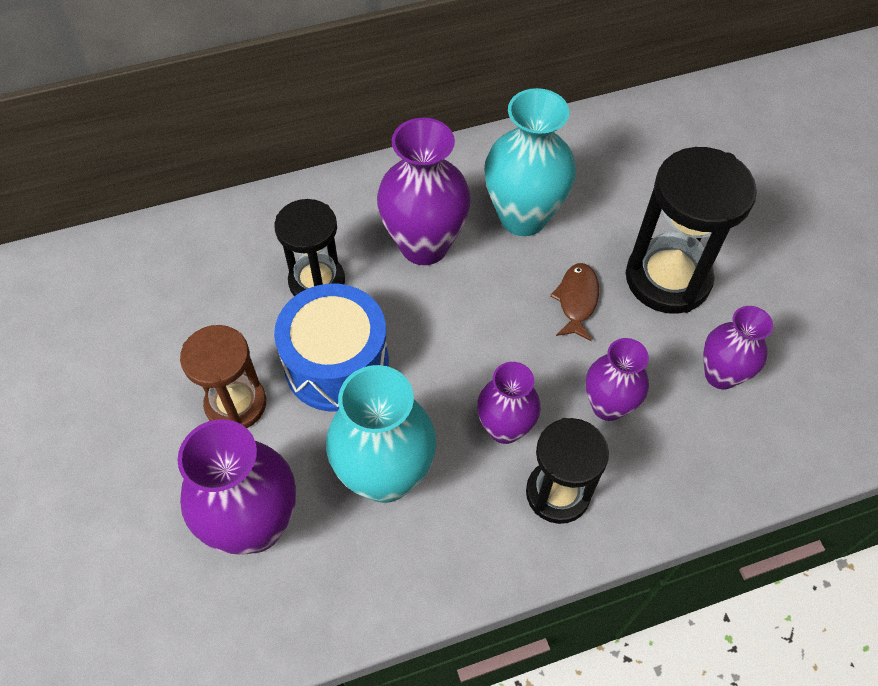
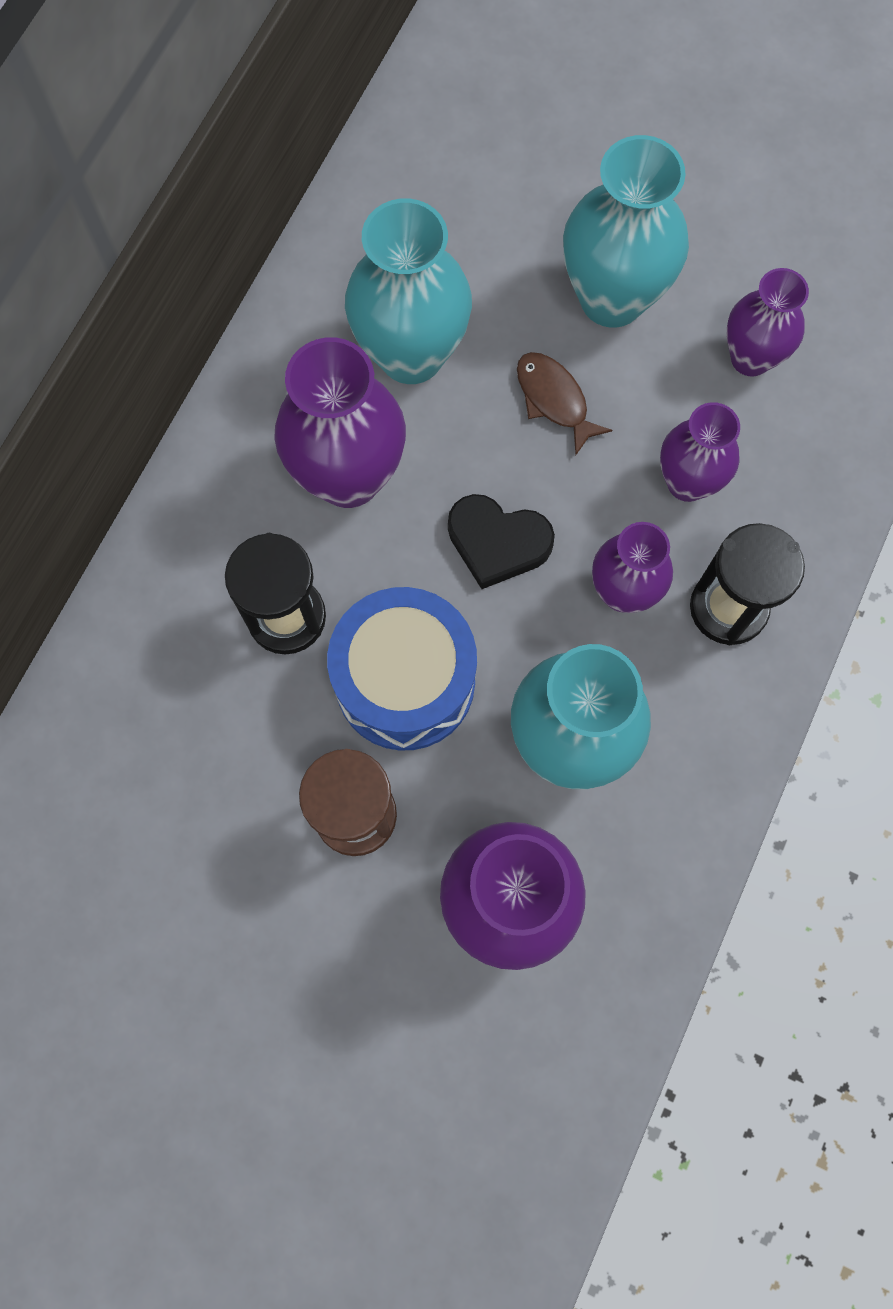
camera: 45 degrees left, 15 degrees up
(464, 342) = (497, 542): none -> black heart
(667, 278) = (612, 299): black hourglass -> turquoise vase

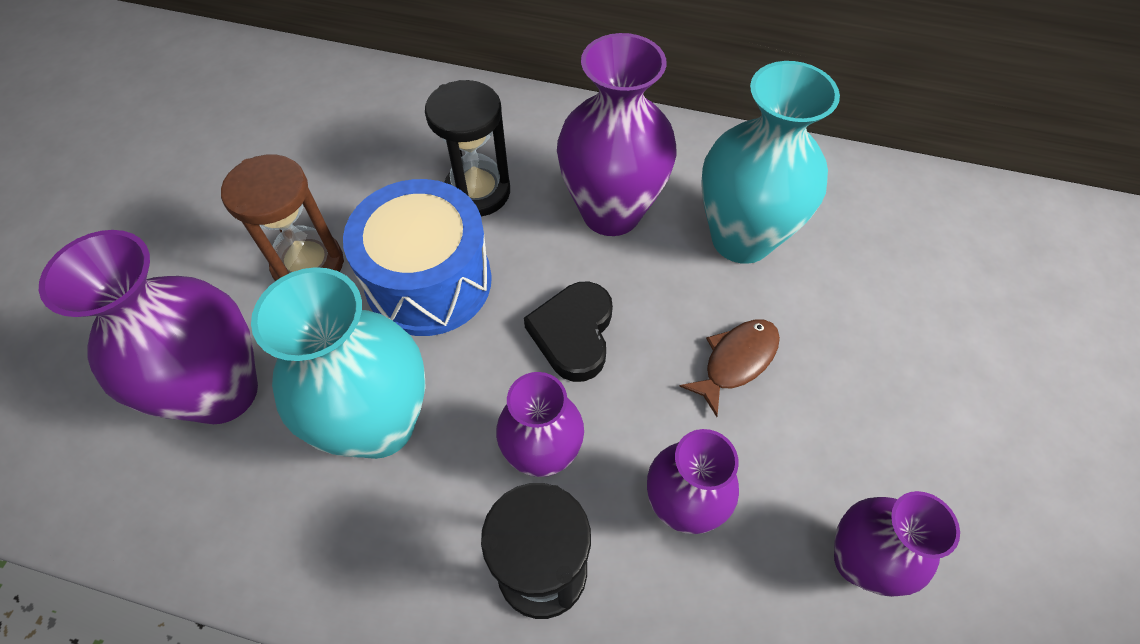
camera: 80 degrees right, 15 degrees down
(612, 299) = (870, 400): turquoise vase -> none

